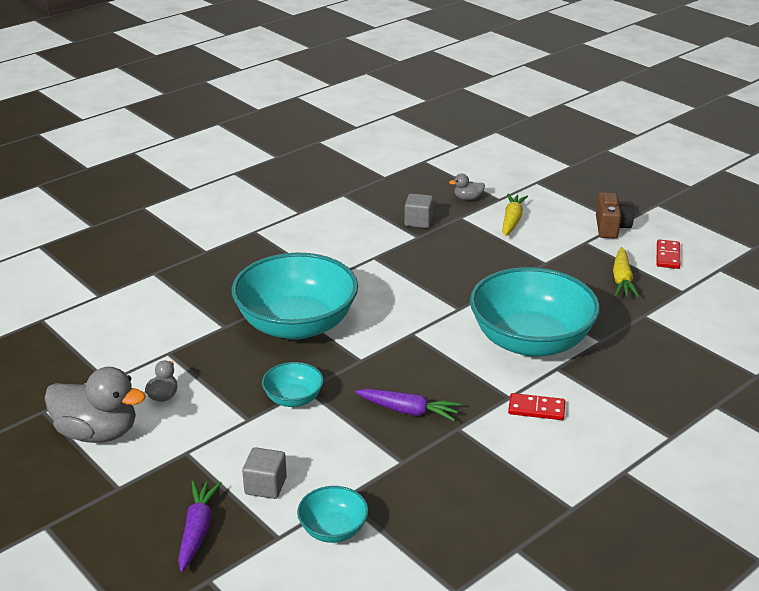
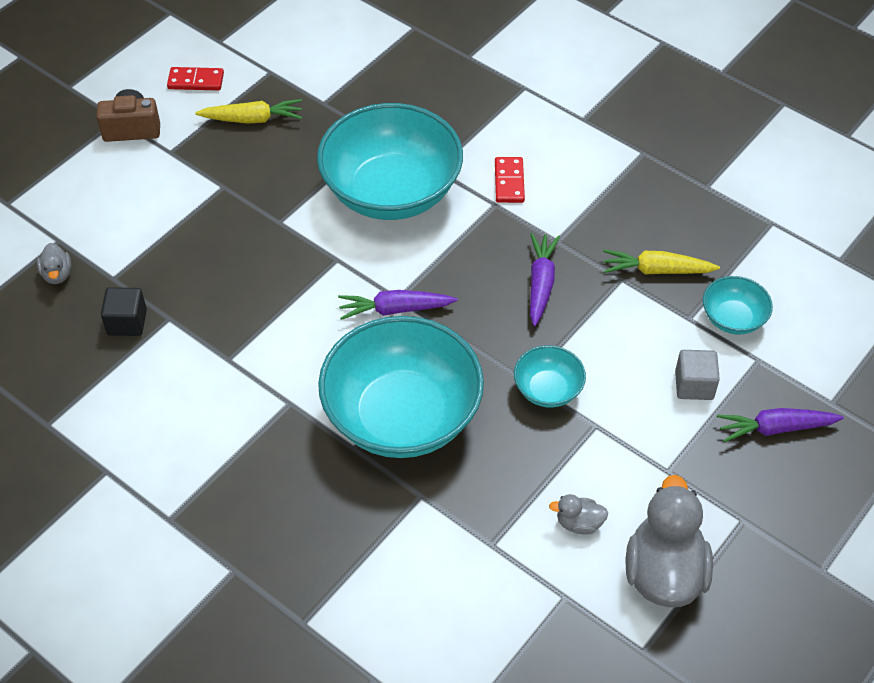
camera: 100 degrees left, 20 degrees up
(399, 331) = (395, 309): none -> purple carrot
(418, 221) = (127, 322): grey cube -> black cube
(512, 220) = (119, 223): yellow carrot -> yellow carrot (657, 270)

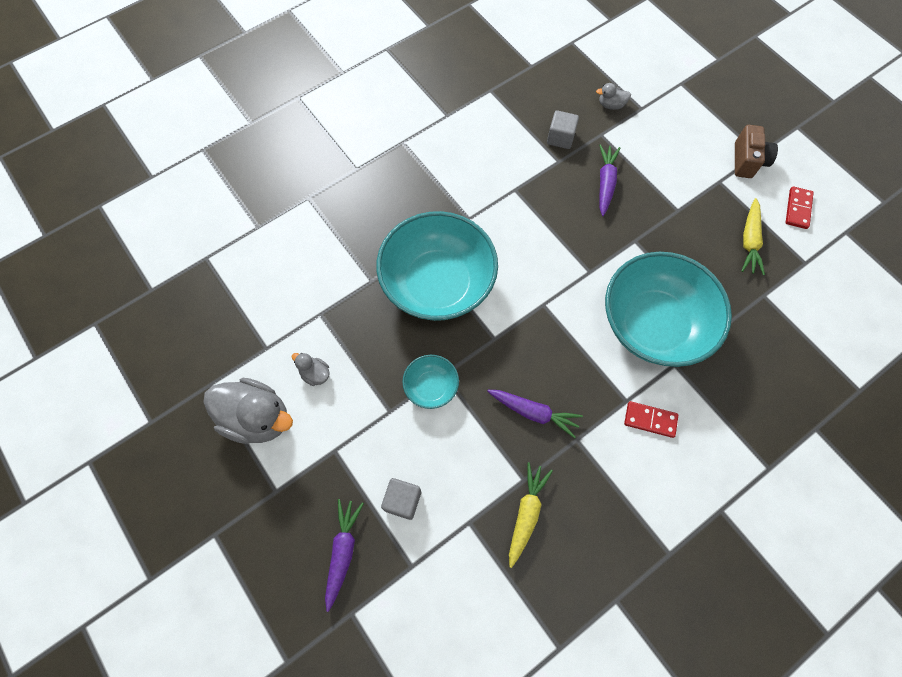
camera: 105 degrees right, 15 degrees up
(127, 322) = (560, 138): black cube -> grey cube
(395, 309) = (532, 301): purple carrot -> purple carrot (605, 183)
(579, 523) = (315, 374): grey duck -> grey duck turned 75 degrees counterclockwise
(733, 318) = (459, 561): turquoise bowl -> none

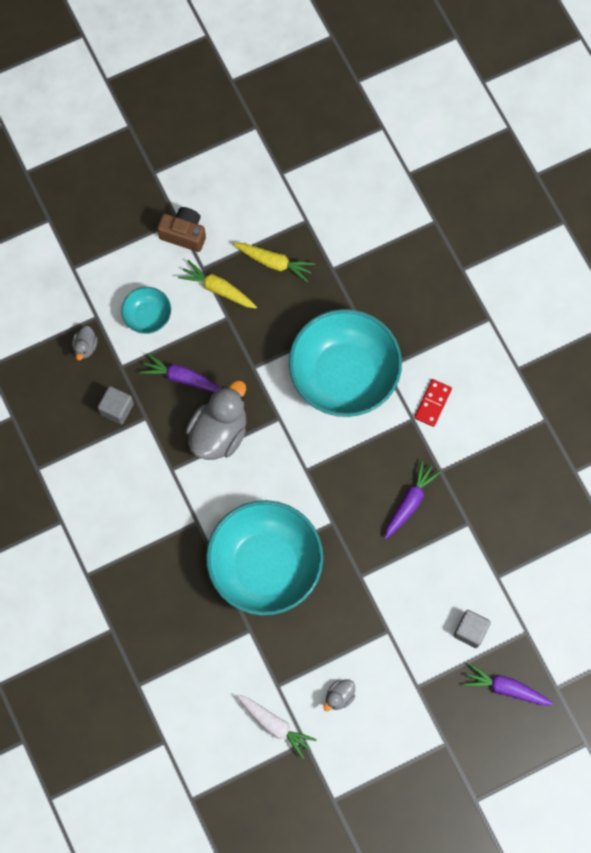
camera: 80 degrees left, 5 degrees up
(257, 418) = (374, 755): grey duck -> grey duck (219, 433)
(281, 317) = (274, 725): none -> white carrot
(431, 387) = (370, 589): turquoise bowl -> turquoise bowl (147, 316)
(526, 514) = (497, 527): yellow carrot -> yellow carrot (218, 289)
(797, 209) = (247, 207): red domino -> none

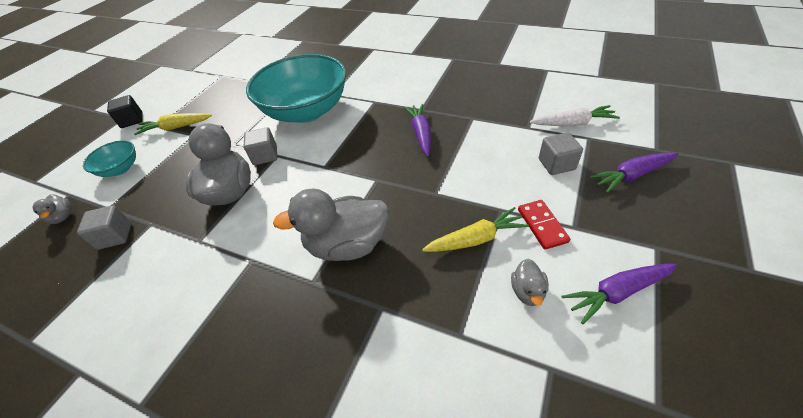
camera: 35 degrees left, 25 degrees down
(182, 378) = (173, 182): purple carrot -> purple carrot (617, 292)
(184, 234) = (132, 120): brown camera -> black cube
(265, 565) = (347, 245): turquoise bowl -> grey duck
(270, 410) = (265, 156): none -> grey cube
(273, 262) = (211, 98): yellow carrot -> yellow carrot (475, 239)
(274, 725) = (500, 381): white carrot -> white carrot (572, 124)
(432, 403) = (380, 89): red domino -> red domino (542, 225)

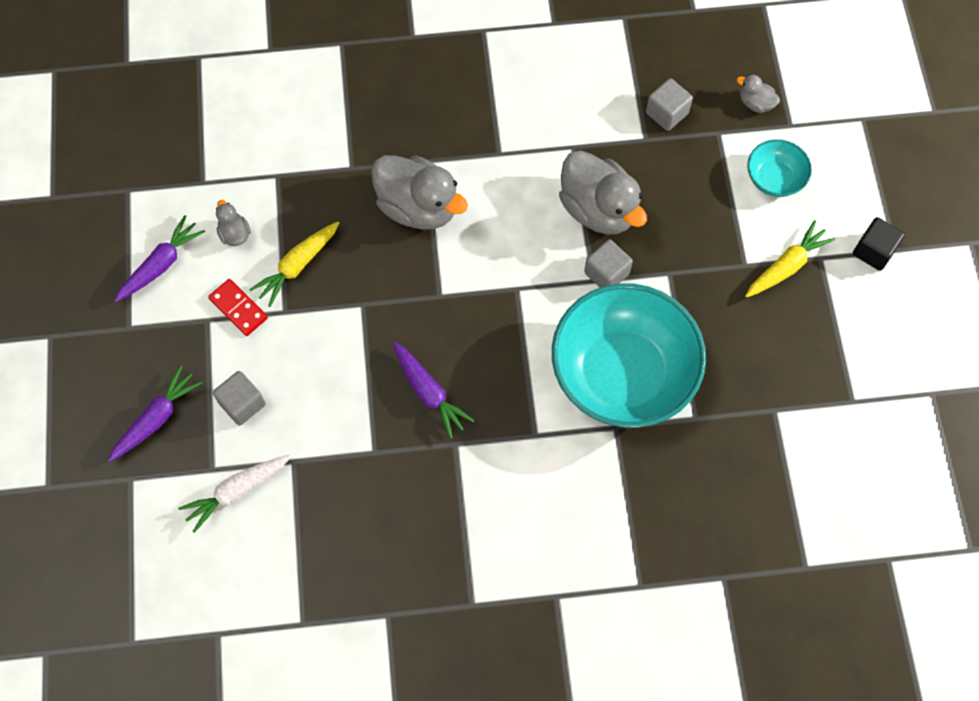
camera: 145 degrees right, 20 degrees up
(347, 245) = (418, 207): grey duck -> grey duck turned 75 degrees clockwise

